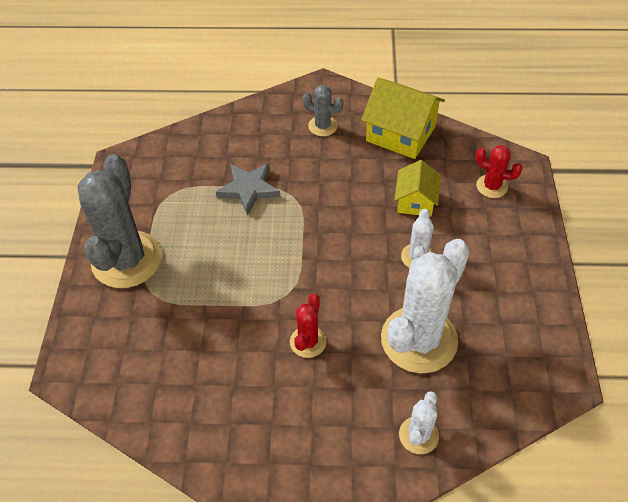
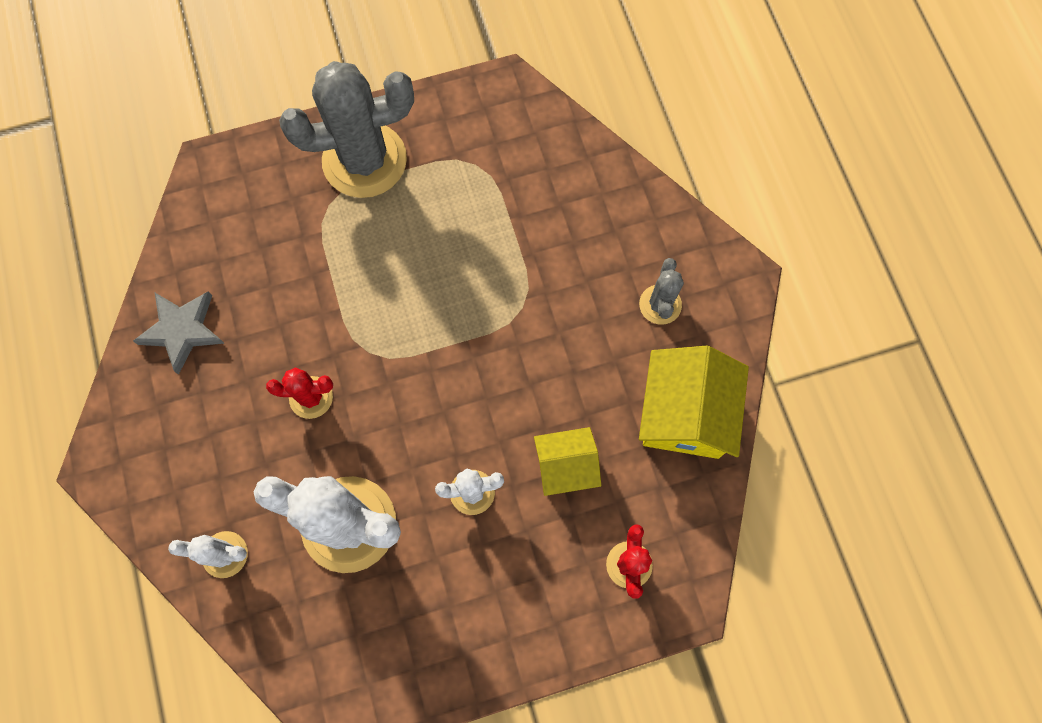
camera: 70 degrees right, 20 degrees up
(249, 189) = (514, 251): grey star -> grey star (182, 330)

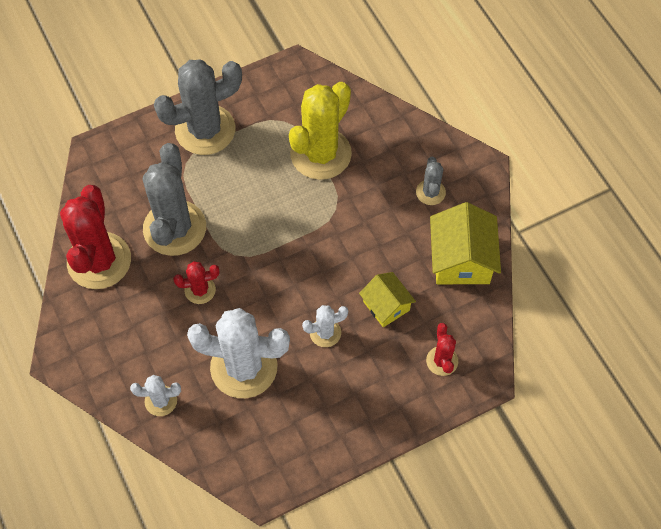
camera: 10 degrees left, 10 degrees down
(182, 330) = (99, 261): grey star -> red cactus
(294, 299) = (174, 228): none -> grey cactus
(517, 221) = (320, 154): none -> yellow cactus
(565, 466) = (386, 305): yellow house -> yellow house turned 75 degrees clockwise

